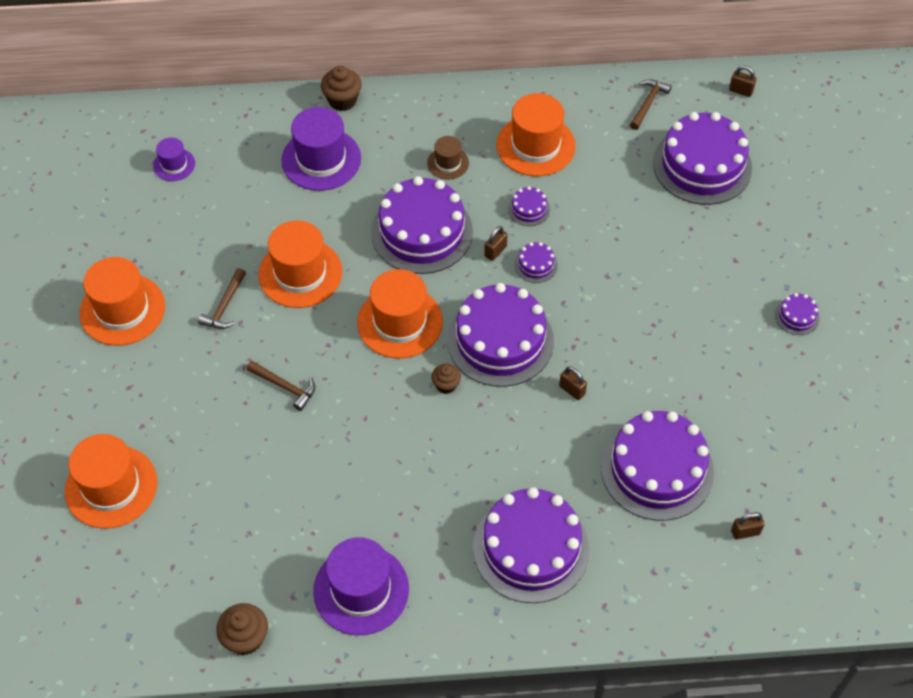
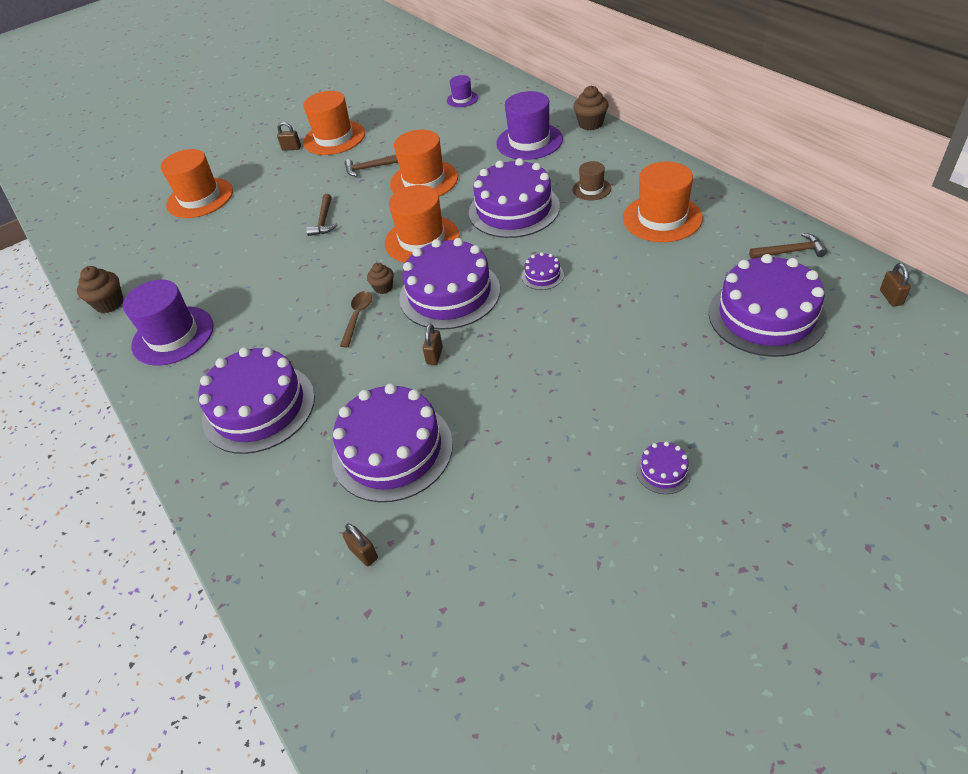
camera: 65 degrees right, 10 degrees down
(470, 423) = (357, 317): none -> brown spoon
(495, 251) = (533, 250): brown padlock -> brown padlock (291, 148)
(529, 209) = (594, 245): purple cake -> none

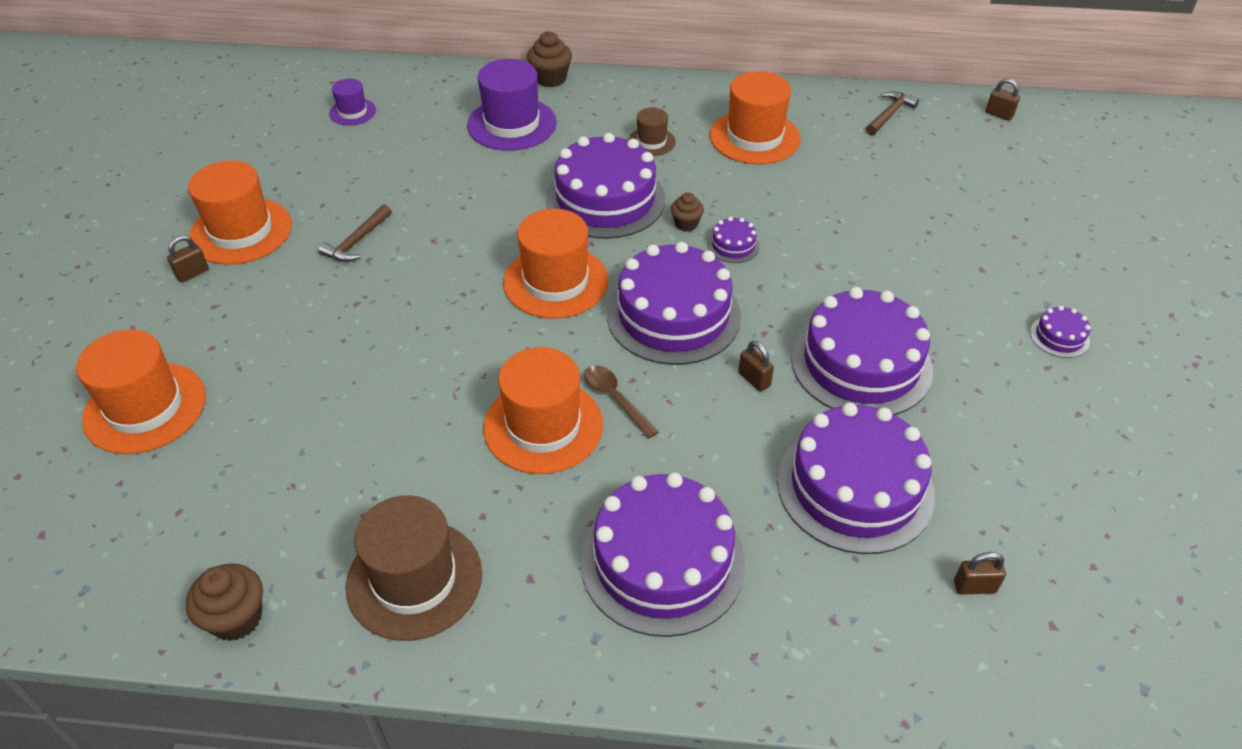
camera: 55 degrees left, 0 degrees up
(173, 336) = (414, 579): purple hat -> brown hat
(324, 221) = (397, 329): brown hammer -> none
(383, 288) = (594, 353): brown cupcake -> brown cupcake (686, 224)
(424, 181) = (454, 221): orange hat -> orange hat (543, 426)
(766, 316) = (948, 175): purple cake -> purple cake (861, 363)

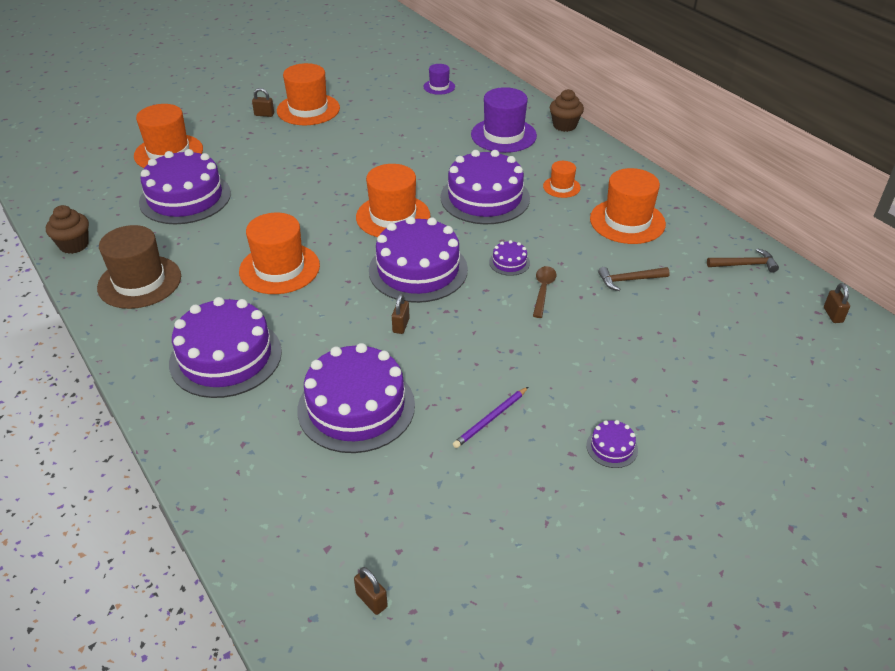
camera: 50 degrees right, 5 degrees down
(357, 241) = (343, 143): brown hammer -> brown hammer (629, 280)
(615, 399) = (326, 282): brown spoon -> brown spoon (543, 290)
(651, 142) = (561, 187): brown hat -> orange hat
(686, 224) = (504, 236): brown cupcake -> none
(861, 363) = (467, 363): purple cake -> purple cake (185, 198)
(958, 394) = (490, 419): none -> purple pencil
(974, 587) = (325, 496): brown padlock -> brown padlock (371, 600)

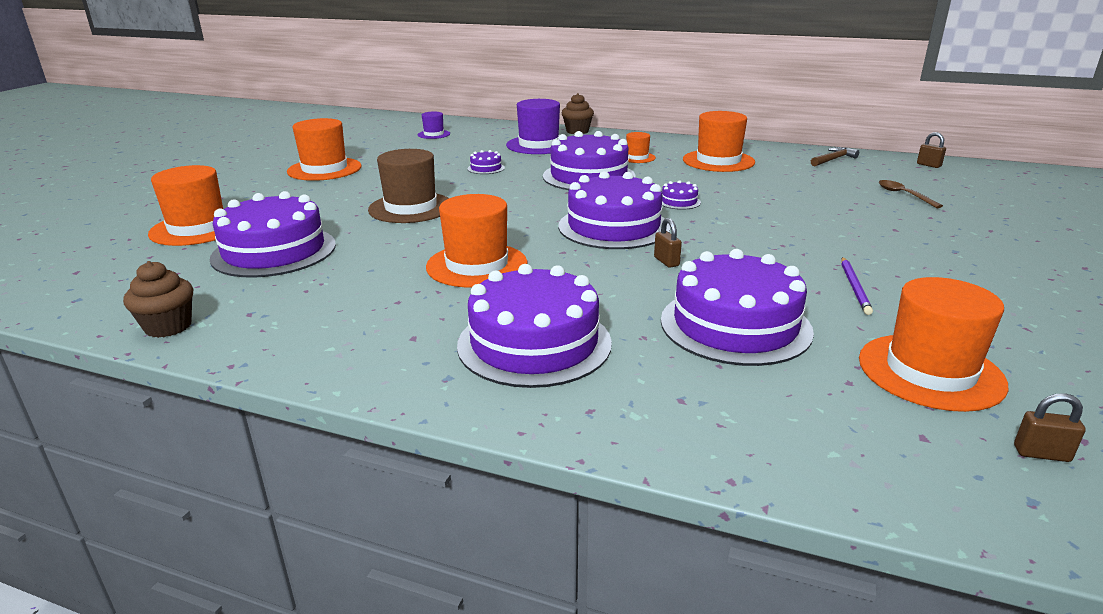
camera: 35 degrees left, 15 degrees down
(139, 282) = (319, 326): brown hat -> brown hat (411, 208)
(264, 114) = (279, 181): brown padlock -> none
(393, 216) = (529, 205): orange hat -> orange hat (930, 371)
(543, 290) = (735, 208): brown spoon -> brown spoon (903, 195)
(612, 447) = (964, 268): purple cake -> purple cake (486, 168)
(629, 280) = (781, 186): brown hammer -> none

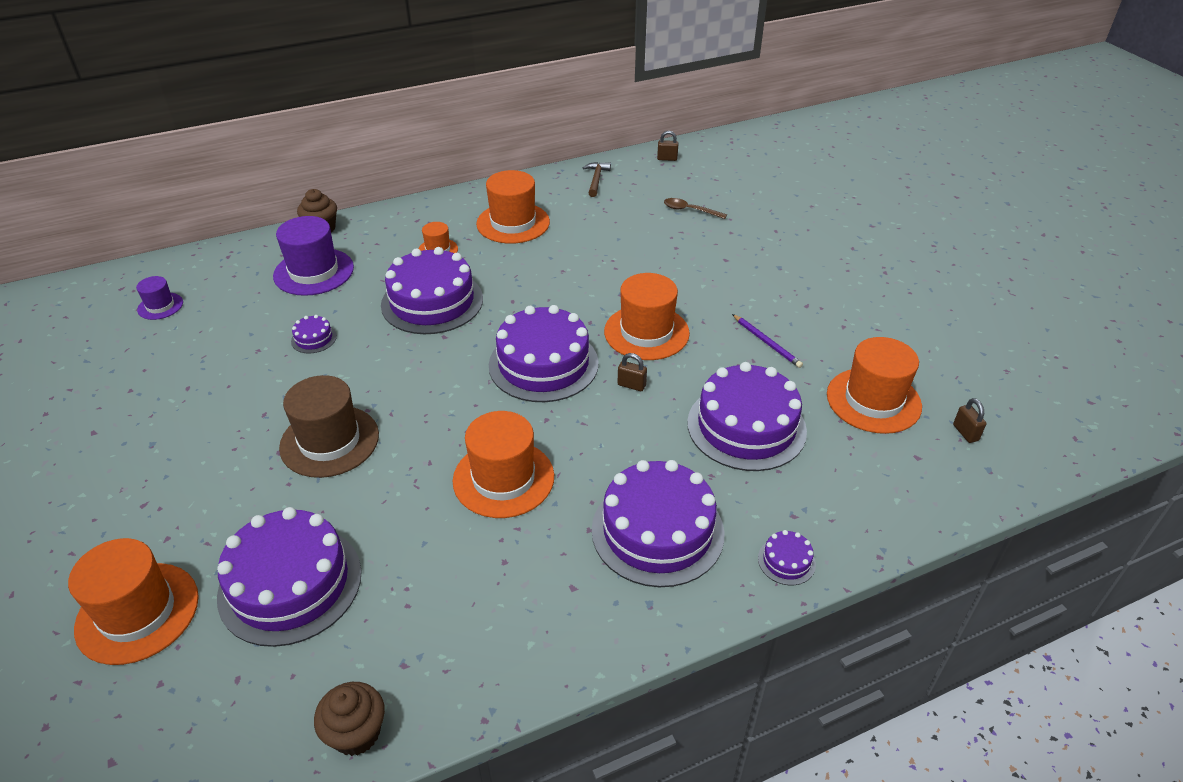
camera: 45 degrees left, 15 degrees up
(324, 169) = (123, 435): orange hat -> orange hat (646, 332)
(679, 202) = (551, 301): purple cake -> purple cake (786, 561)
(1041, 454) = (965, 433): brown padlock -> brown padlock turned 75 degrees counterclockwise

